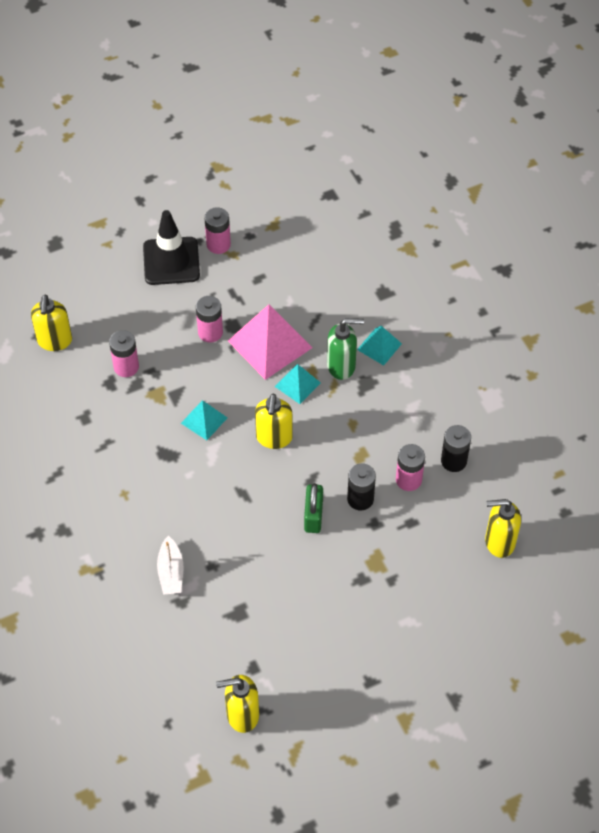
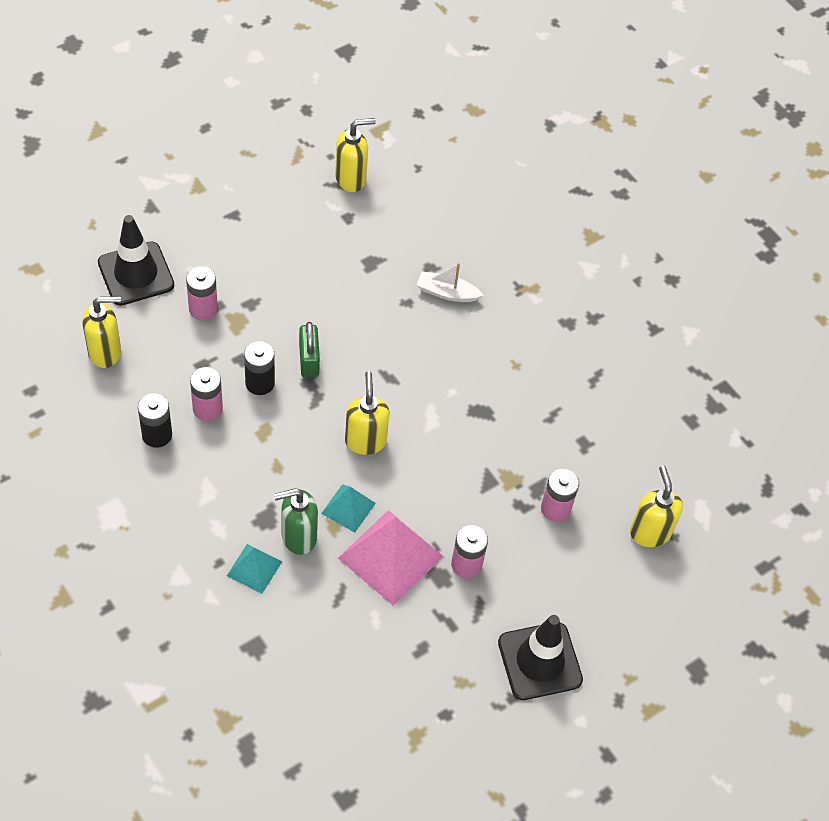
camera: 165 degrees right, 0 degrees up
(171, 572) = (447, 293): white boat -> white boat turned 60 degrees counterclockwise
(204, 420) = (449, 453): turquoise pyramid -> none
(218, 244) = (484, 695): pink battery -> pink battery (203, 309)
(470, 621) = (136, 274): none -> black traffic cone

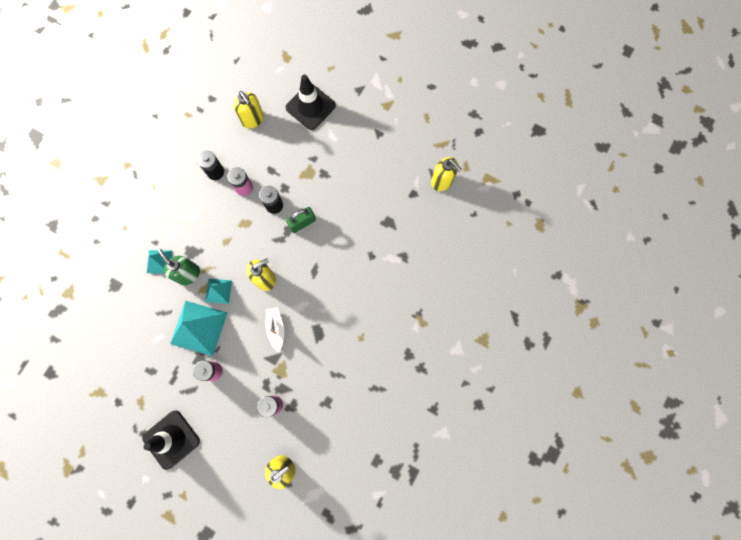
camera: 70 degrees right, 20 degrees up
(203, 309) = (306, 152): pink battery -> none
(390, 557) = (198, 328): pink pyramid -> turquoise pyramid
(447, 293) = (390, 274): white boat -> white boat (276, 328)

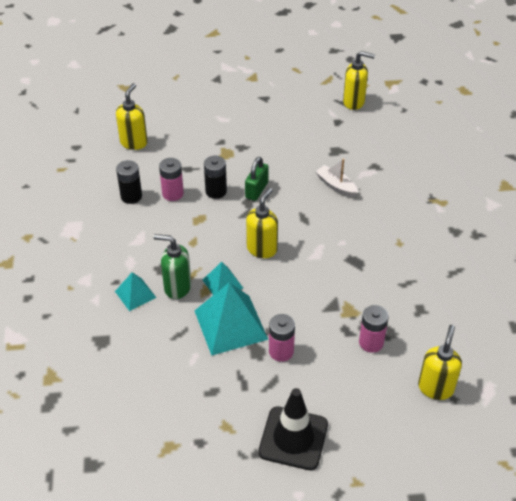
camera: 35 degrees left, 30 degrees down
(253, 120) = (134, 142): yellow soap dispenser -> yellow soap dispenser turned 90 degrees counterclockwise
(276, 328) = (311, 281): white boat -> white boat (336, 185)
(310, 107) = (182, 109): black traffic cone -> none

